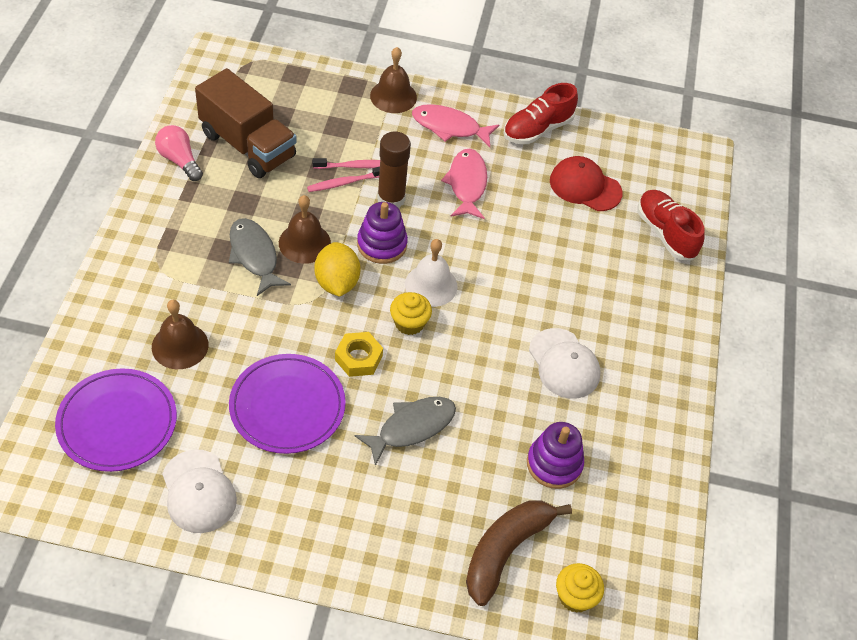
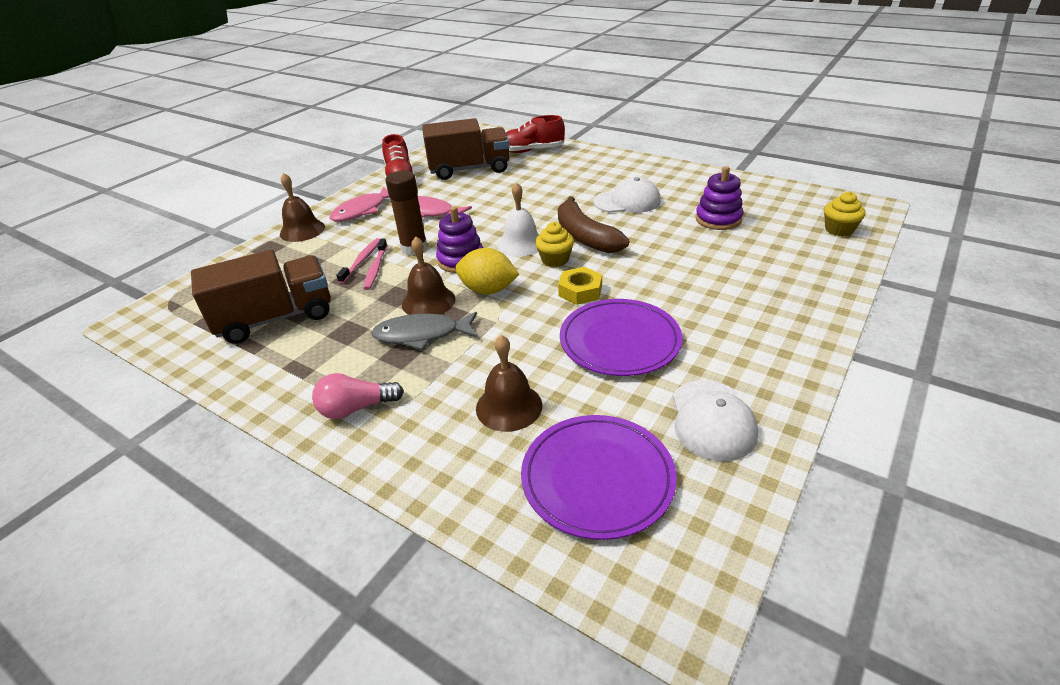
camera: 60 degrees left, 15 degrees down
(179, 160) = (249, 369): pink light bulb -> pink light bulb (356, 408)
(198, 492) = (712, 420): white cap -> white cap turned 90 degrees clockwise
(411, 427) = (666, 275): grey fish -> none
(505, 551) = (797, 251): brown banana -> brown banana (585, 237)
(585, 186) = (469, 169): red cap -> brown truck

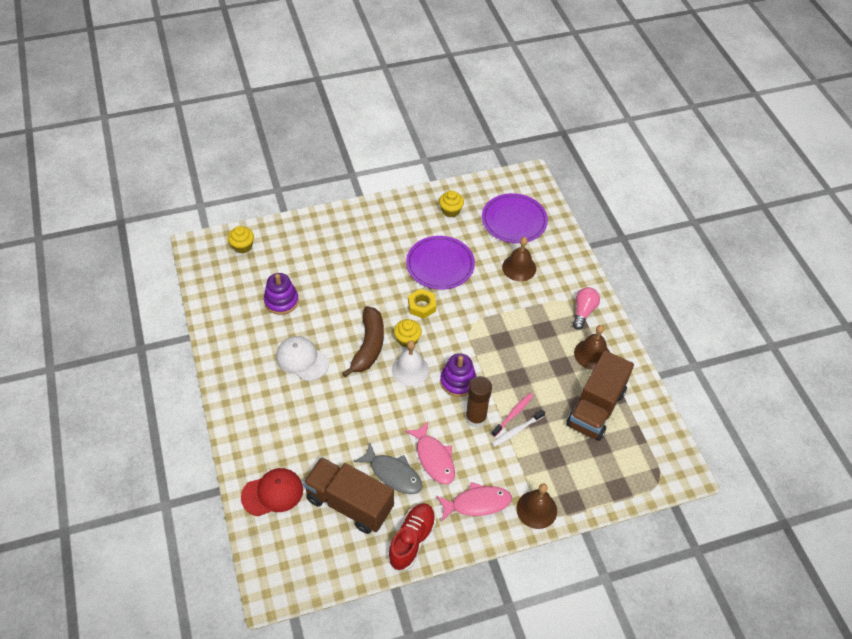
camera: 145 degrees left, 15 degrees up
(276, 318) = (596, 408): brown truck -> brown truck turned 75 degrees counterclockwise
(356, 408) = (583, 312): pink light bulb -> pink light bulb turned 90 degrees counterclockwise
(362, 260) = (516, 431): pink toothbrush -> white toothbrush
(422, 335) = (525, 335): grey fish -> grey fish (393, 474)
(428, 301) = (504, 358): brown bell -> brown bell (592, 354)
(488, 290) = (466, 343): yellow lemon -> none
(531, 151) = (272, 493): red shoe -> red cap
(712, 420) = (450, 211): white cap -> yellow cupcake

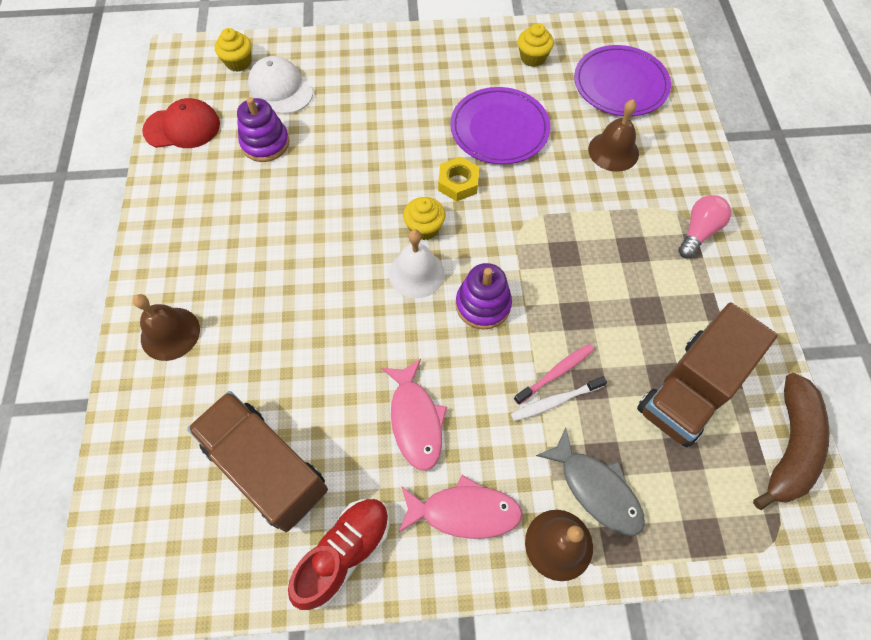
camera: 15 degrees right, 10 degrees up
(272, 493) = (160, 426): red cap -> red cap (182, 127)
(302, 360) = (267, 230): white cap -> white cap (280, 88)
(368, 346) = (366, 227): brown banana -> brown banana (789, 446)
(393, 474) = (346, 433): grey fish -> grey fish (596, 489)
(475, 418) = (496, 368): brown glue stick -> none
(592, 354) = (700, 300): brown bell -> brown bell (170, 333)

